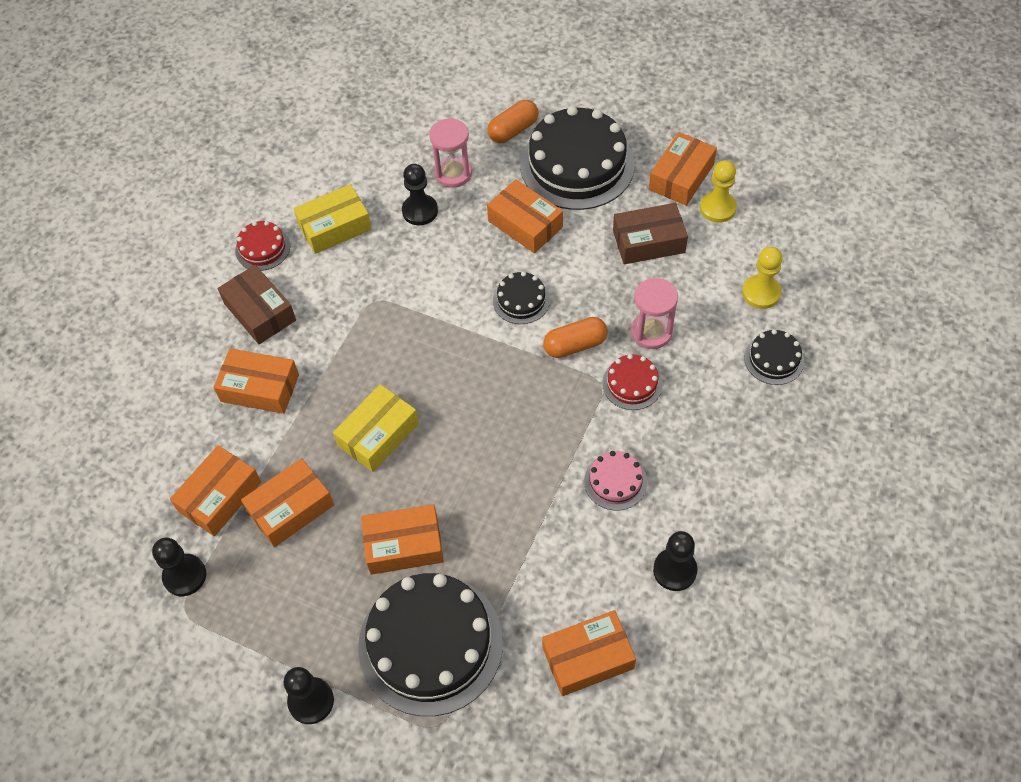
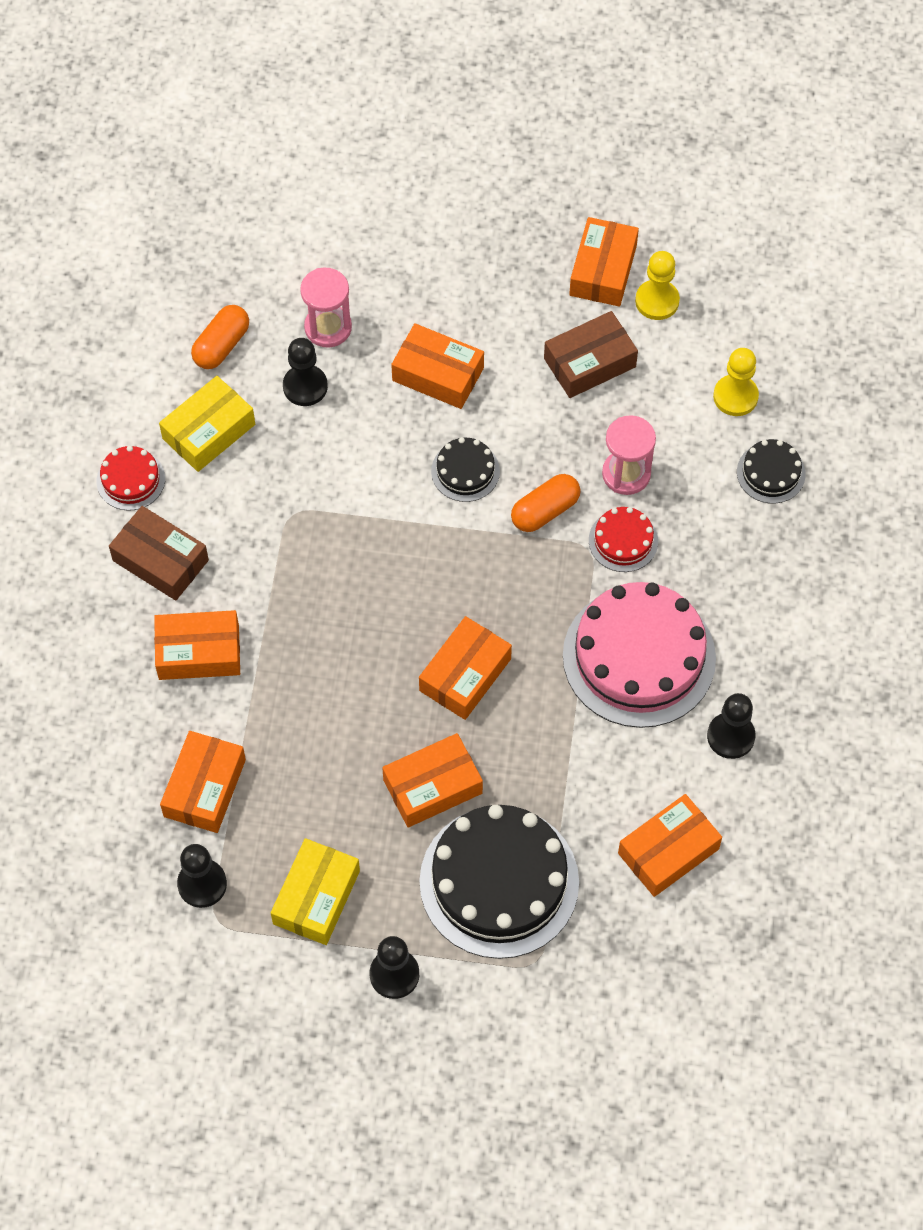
camera: 20 degrees left, 5 degrees up
(291, 508) = (291, 780): orange box -> orange box (465, 674)
(378, 434) = (358, 671): yellow box -> yellow box (316, 897)
(513, 130) = (381, 253): orange capsule -> orange capsule (221, 345)
(577, 165) = (474, 282): black cake -> none
(615, 481) = (639, 657): pink cake -> pink cake, size x2.15

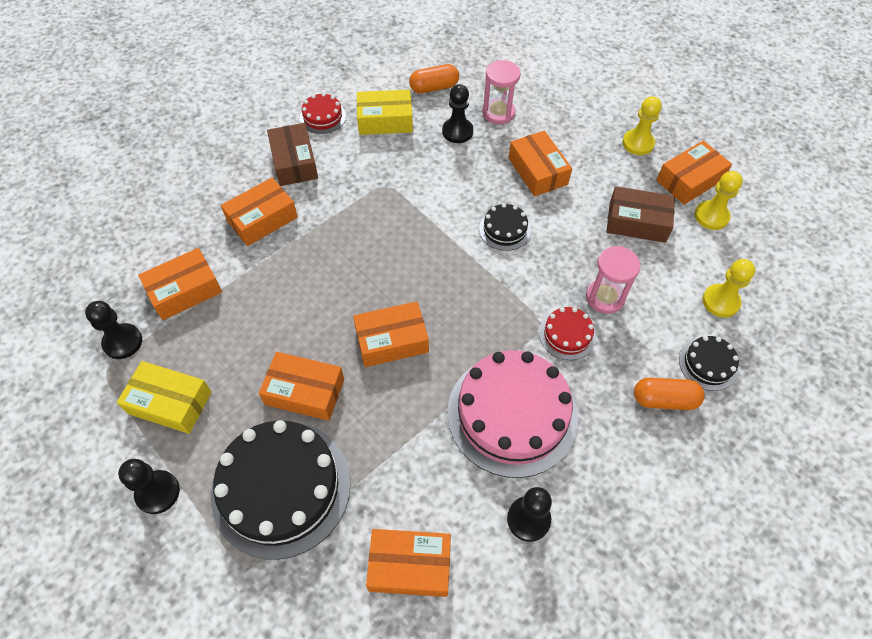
camera: 40 degrees right, 5 degrees down
(199, 652) = (262, 219): orange box -> orange box turned 75 degrees counterclockwise
(316, 897) = (170, 403): yellow box -> yellow box turned 45 degrees clockwise
(514, 260) = (638, 143): none -> yellow pawn
(545, 511) = (532, 283): orange capsule -> orange capsule (664, 399)

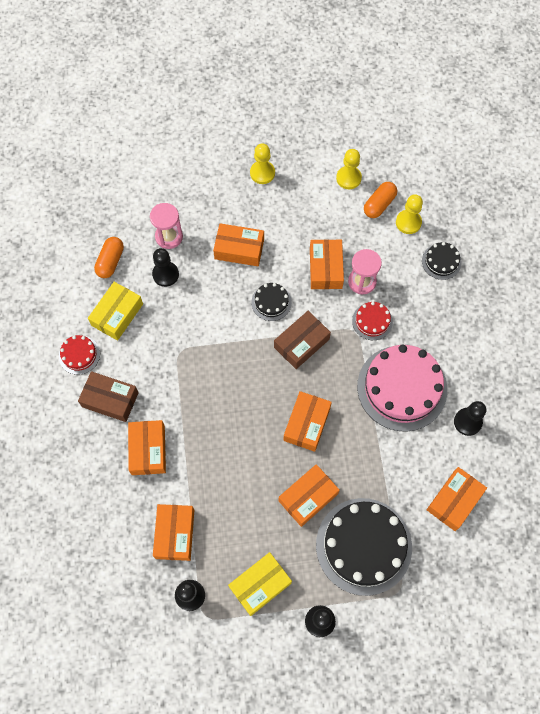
camera: 55 degrees left, 10 degrees up
(637, 222) = (322, 222): brown box -> brown box (301, 343)
(664, 399) = (446, 301): orange capsule -> orange capsule (379, 204)
(689, 180) = (313, 167): orange box -> orange box (325, 268)

